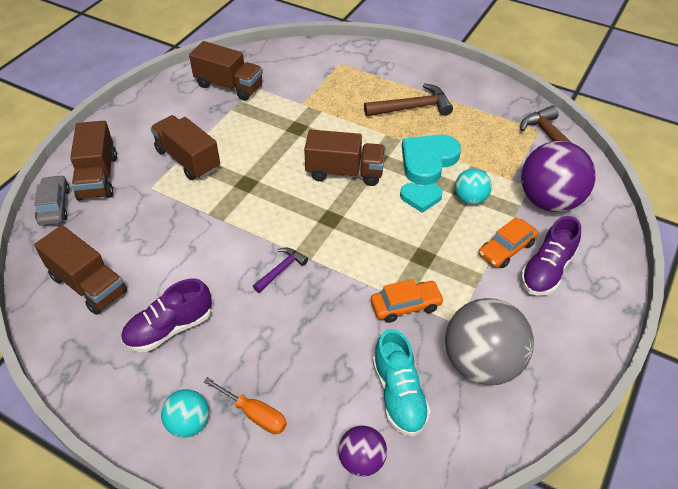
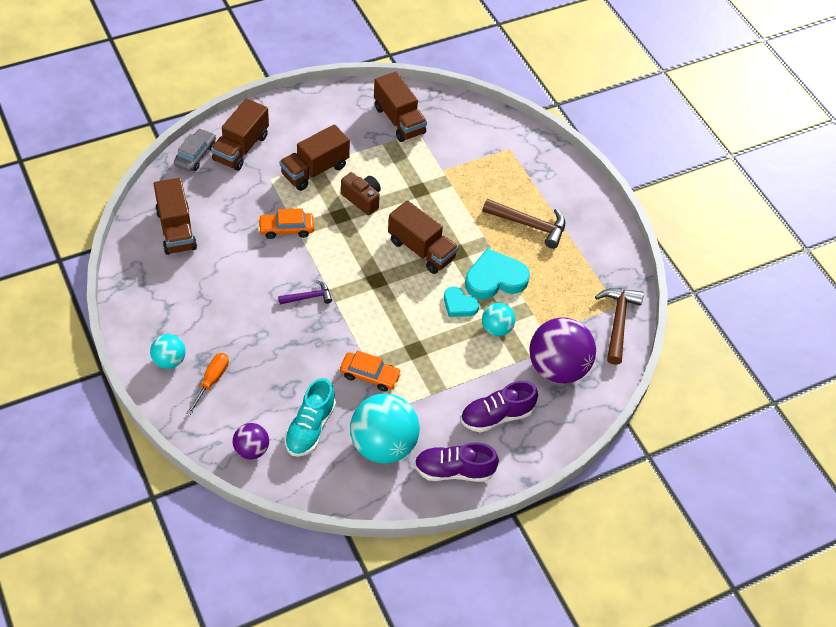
camera: 30 degrees right, 5 degrees up
(169, 328) = (204, 293): purple shoe -> purple shoe (454, 470)
(188, 159) = (315, 170): brown truck -> brown truck turned 120 degrees counterclockwise
(254, 160) = (362, 199): none -> brown camera
(254, 414) = (212, 381): orange screwdriver -> orange screwdriver turned 135 degrees counterclockwise
(481, 363) = (383, 445): grey ball -> turquoise ball
(506, 249) = (483, 382): orange car -> orange car (286, 229)

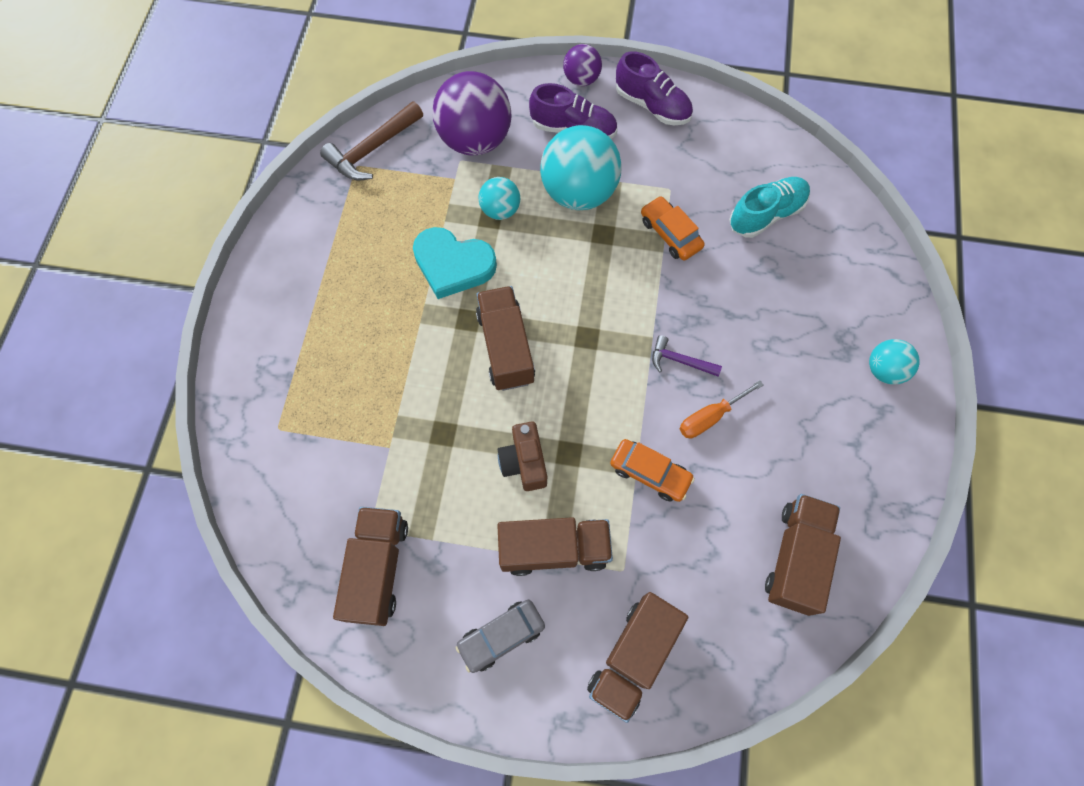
camera: 140 degrees left, 15 degrees up
(195, 155) = (706, 683): grey car -> grey car (501, 636)
(212, 381) = (845, 319): orange screwdriver -> orange screwdriver (710, 417)
(241, 148) = (633, 656): brown truck -> brown truck turned 150 degrees clockwise
(251, 450) = (838, 225): purple ball -> purple ball (581, 79)
(383, 445) = (703, 161): turquoise ball -> turquoise ball (578, 192)
(459, 305) = (517, 257): turquoise heart -> none
(529, 225) = (356, 307): brown hammer -> none

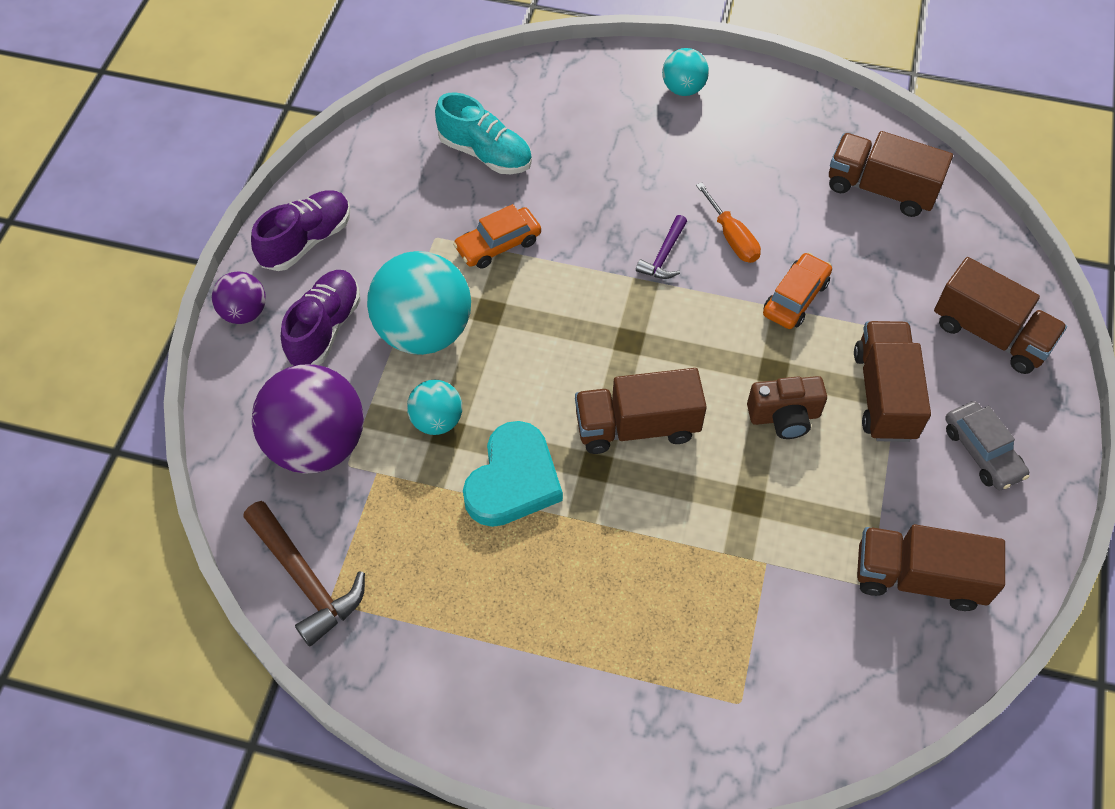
camera: 85 degrees left, 10 degrees down
(766, 214) = (485, 153): turquoise shoe -> turquoise shoe turned 150 degrees clockwise

